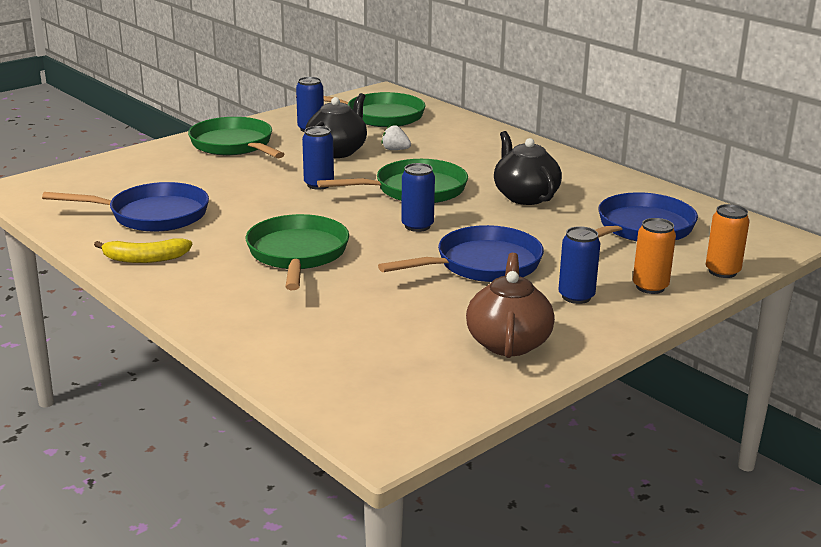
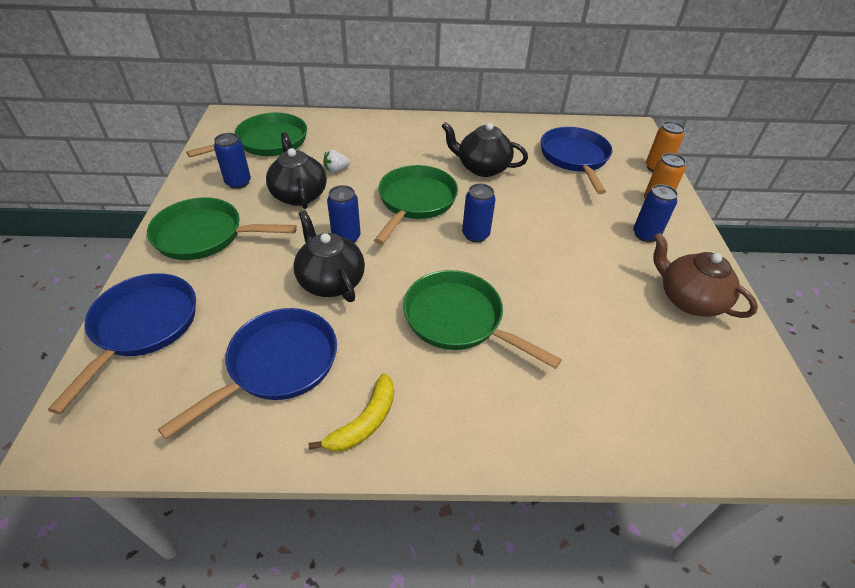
camera: 50 degrees left, 20 degrees up
(260, 198) = (331, 281): none -> black teapot
(482, 264) = (565, 243): blue pan -> blue pan (142, 327)

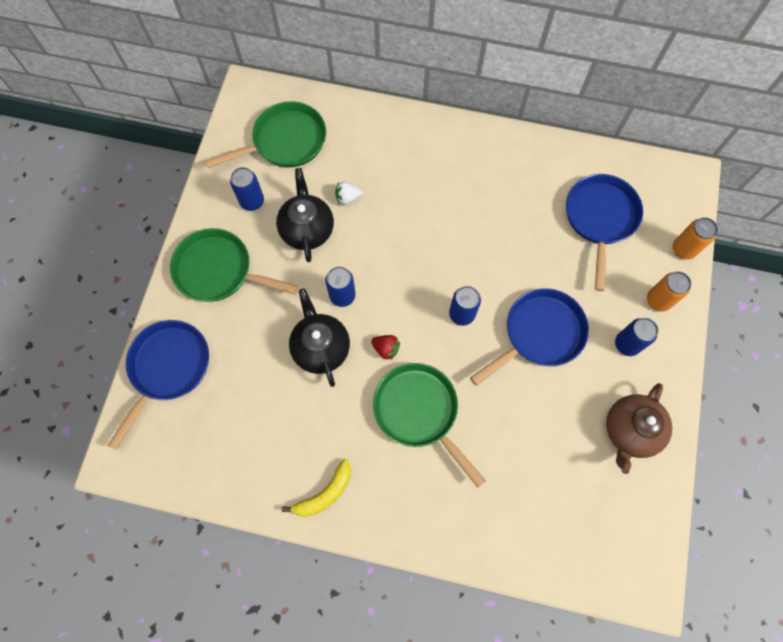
camera: 15 degrees right, 25 degrees up
(277, 365) = (268, 428): blue pan -> blue pan (539, 334)
(404, 272) = (386, 349): none -> red strawberry
(415, 202) = (416, 258): green pan -> none
(482, 168) = (496, 218): black teapot -> none
(689, 299) = (630, 430): brown teapot -> brown teapot turned 120 degrees counterclockwise

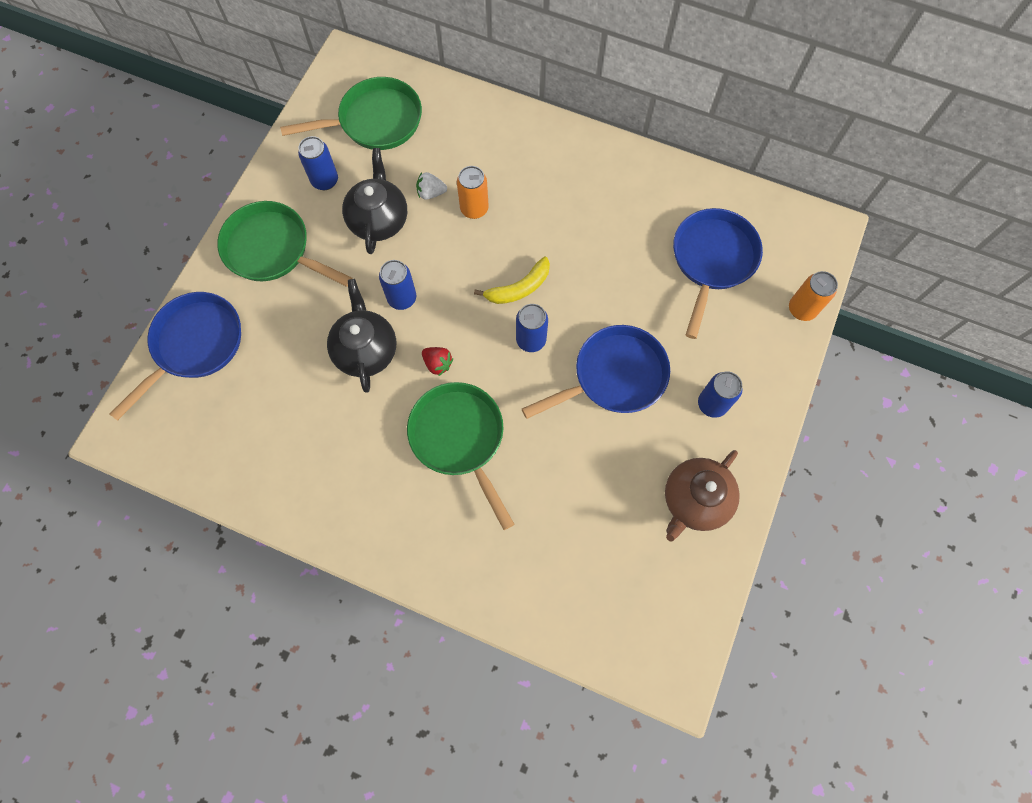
camera: 10 degrees right, 0 degrees up
(325, 493) = (336, 508): yellow banana -> yellow banana (519, 288)
(658, 300) = (759, 361): orange can -> orange can (474, 209)

